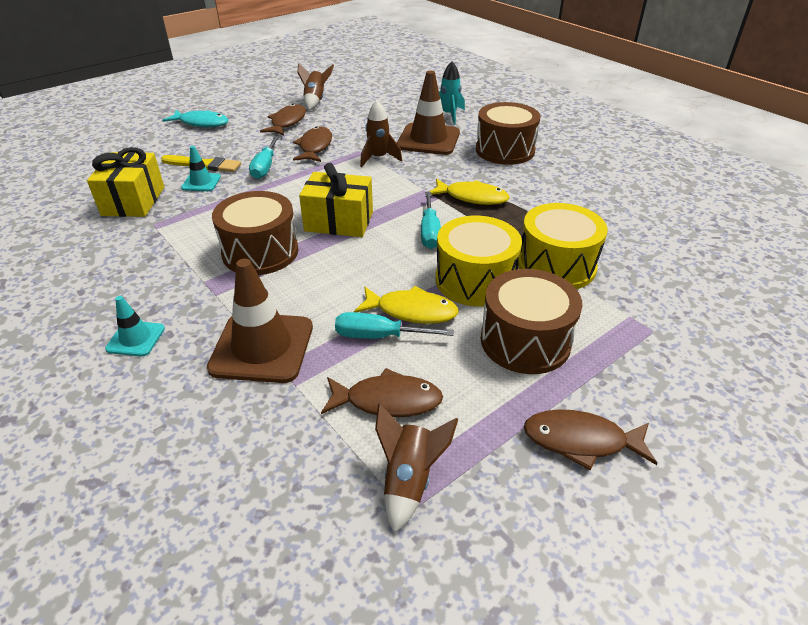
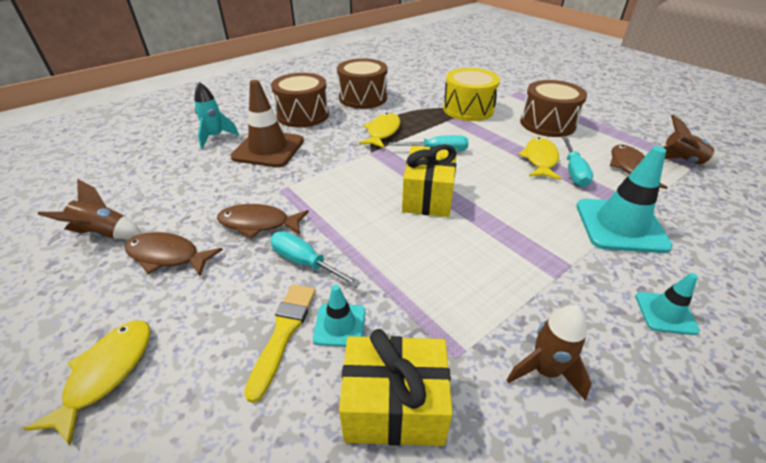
camera: 90 degrees left, 0 degrees up
(201, 123) = (107, 373): turquoise fish -> yellow fish
(260, 252) = (491, 243): brown drum -> brown drum (363, 98)
(262, 347) = (620, 225): brown traffic cone -> turquoise traffic cone
(265, 167) = (305, 262): turquoise screwdriver -> turquoise screwdriver turned 150 degrees counterclockwise
(378, 158) = (302, 177): brown rocket -> brown rocket (545, 370)
(475, 280) = (494, 136): yellow drum -> none
(581, 441) = (612, 116): brown fish -> none

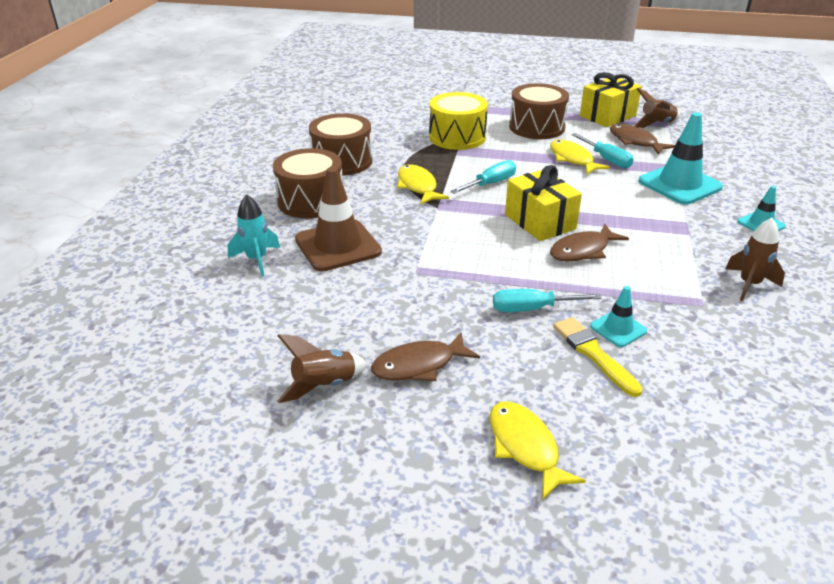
camera: 40 degrees left, 5 degrees down
(258, 223) = (447, 304): brown fish -> brown fish (582, 250)
(394, 406) = (710, 346): yellow gift -> yellow gift (607, 116)

